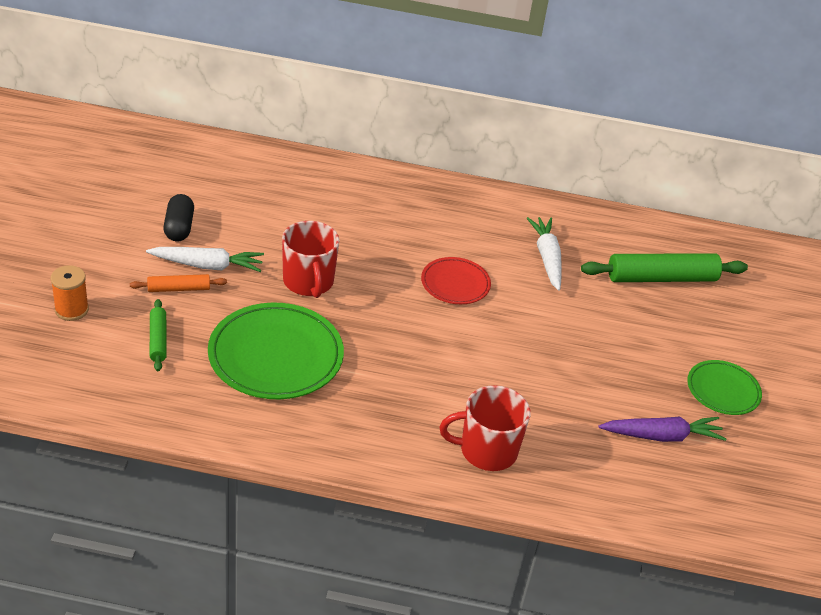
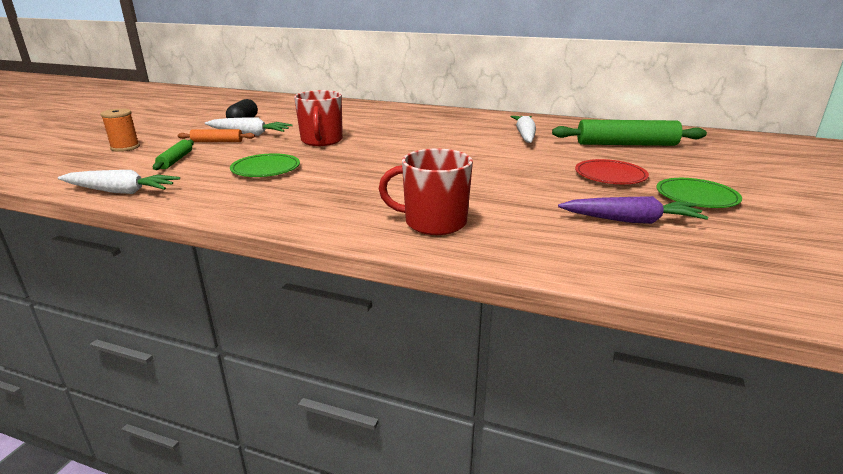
camera: 15 degrees right, 15 degrees down
(143, 413) = (120, 191): none -> white carrot
(275, 356) = (266, 169): green plate -> green plate, size x0.57
(455, 284) = (442, 143): red plate -> red plate (610, 175)

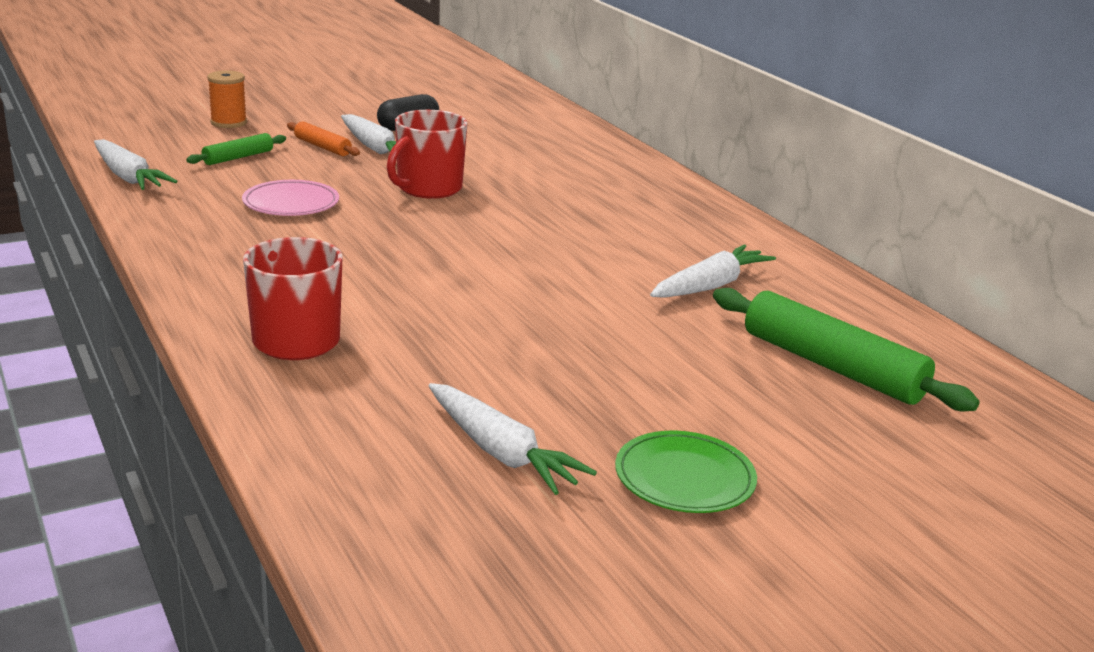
camera: 40 degrees right, 0 degrees up
(266, 169) = (291, 203): green plate -> pink plate
(610, 175) = (653, 393): red plate -> none
(631, 220) = (500, 452): purple carrot -> white carrot

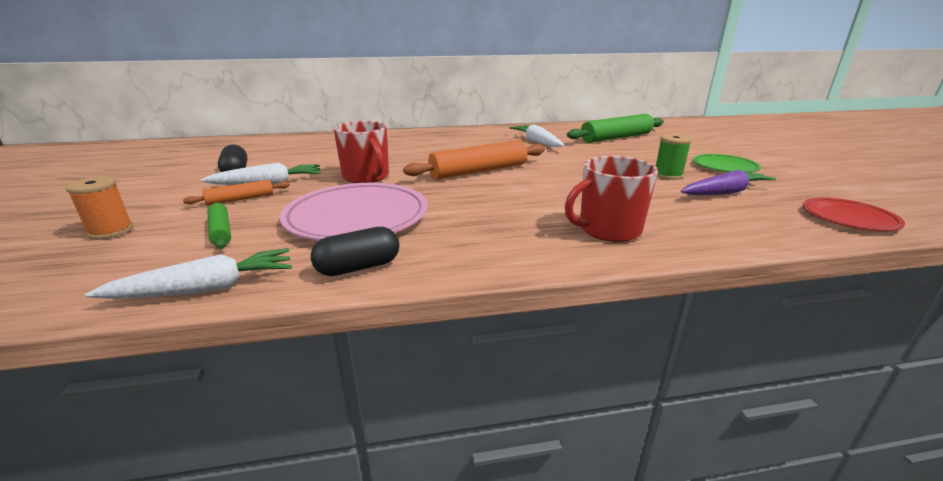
camera: 70 degrees left, 0 degrees up
(171, 221) = (358, 267): none -> black capsule
(291, 203) = (357, 217): pink plate -> pink plate, size x1.76
(414, 565) = (848, 218): none -> red plate
(495, 250) = (479, 171): none -> orange rolling pin
(500, 452) = (724, 192): white carrot -> purple carrot
(576, 405) = (668, 175): none -> green spool

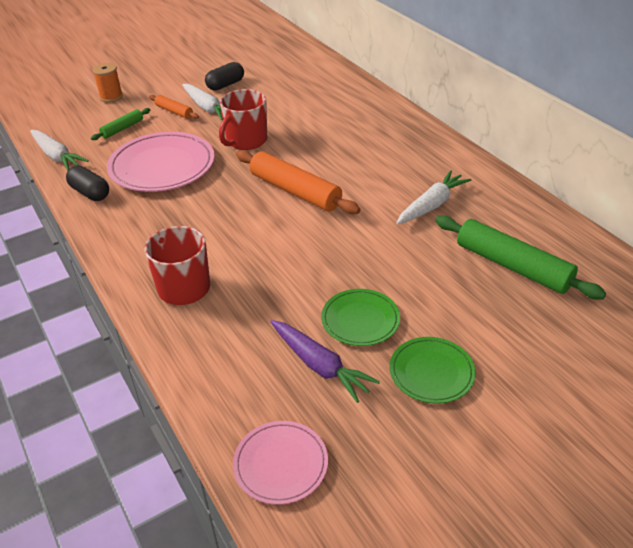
camera: 70 degrees right, 15 degrees up
(668, 175) = (360, 320): green spool -> green plate
(848, 218) = (280, 464): red plate -> pink plate

